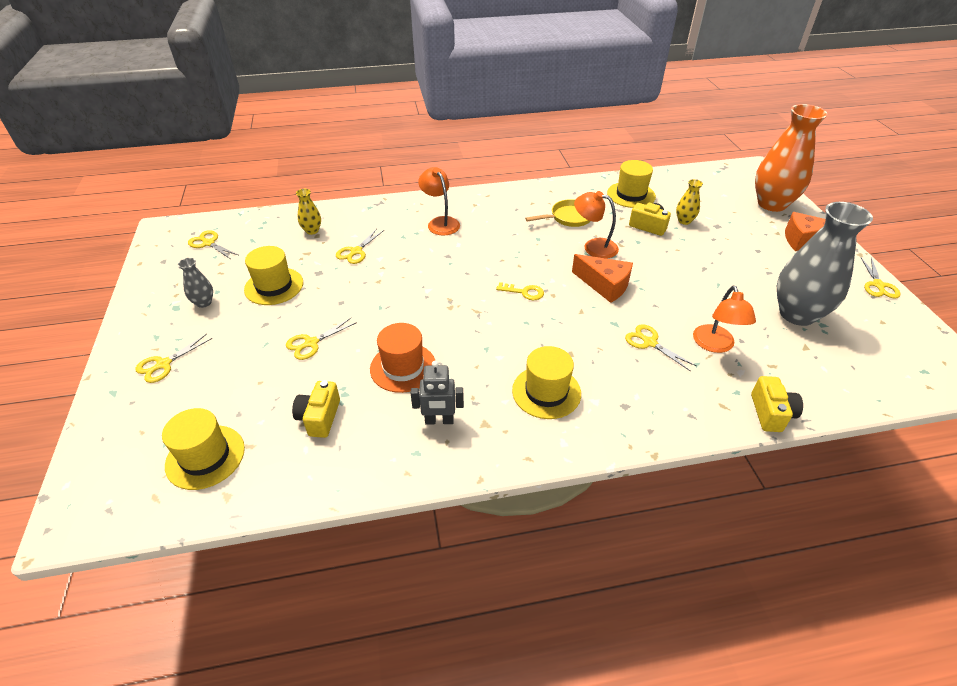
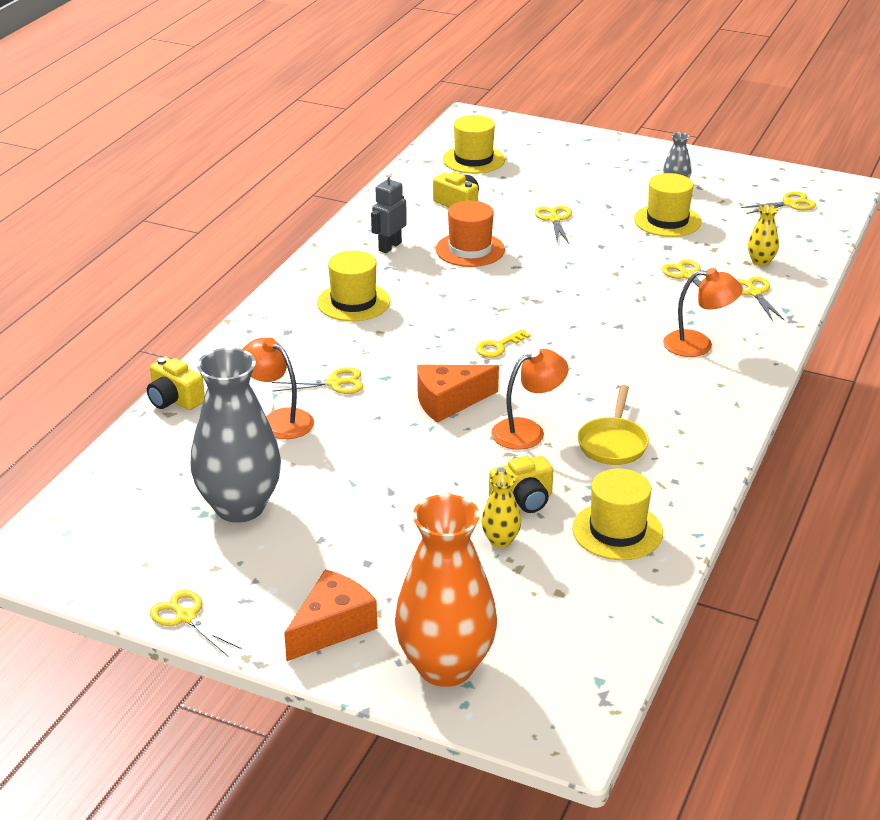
camera: 125 degrees right, 10 degrees down
(164, 364) = (601, 159): yellow scissors -> yellow scissors (754, 293)

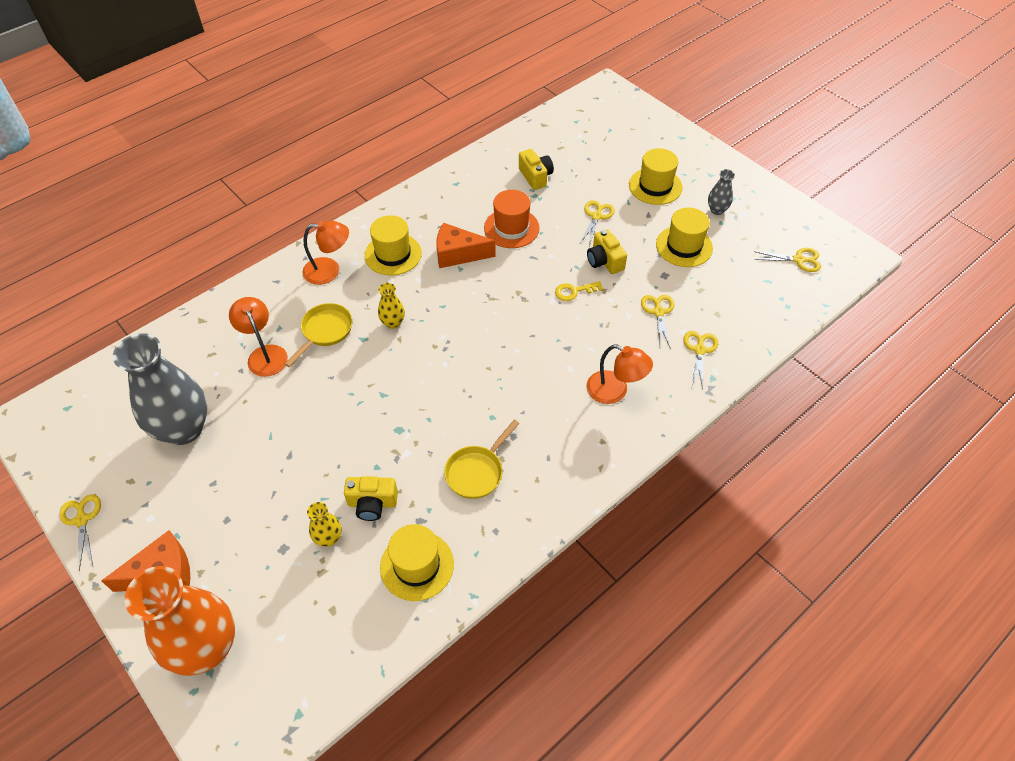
camera: 25 degrees right, 20 degrees up
(174, 399) = (213, 308): yellow camera -> yellow camera (604, 261)
(334, 383) = (325, 331): yellow scissors -> yellow pan
(389, 246) = (456, 206): grey robot -> none
(449, 402) = (389, 381): orange cheese -> orange cheese (458, 254)
(473, 160) = (578, 133): yellow hat -> yellow hat (655, 186)
(498, 346) = (463, 337): yellow key -> yellow key (574, 291)
(528, 431) = (424, 433): orange lamp -> orange lamp (329, 271)
(761, 262) = (729, 317): yellow vase -> yellow vase (393, 323)

